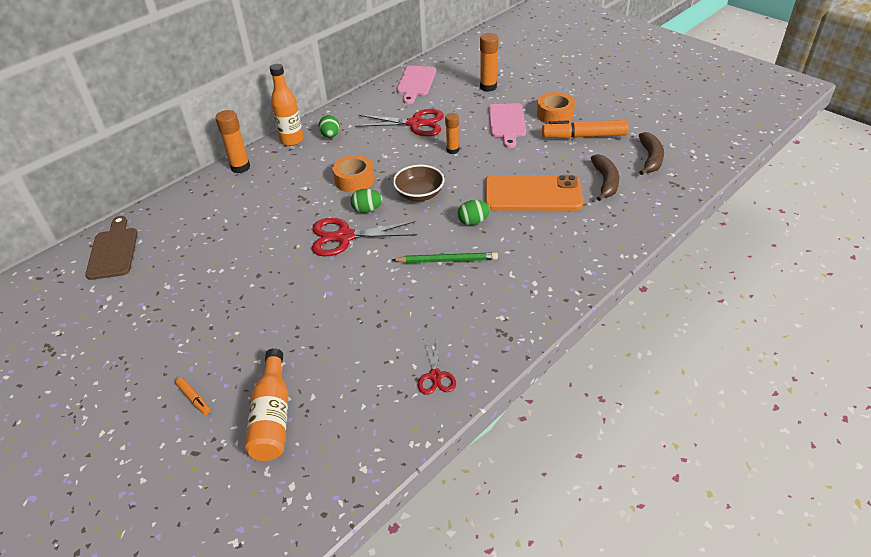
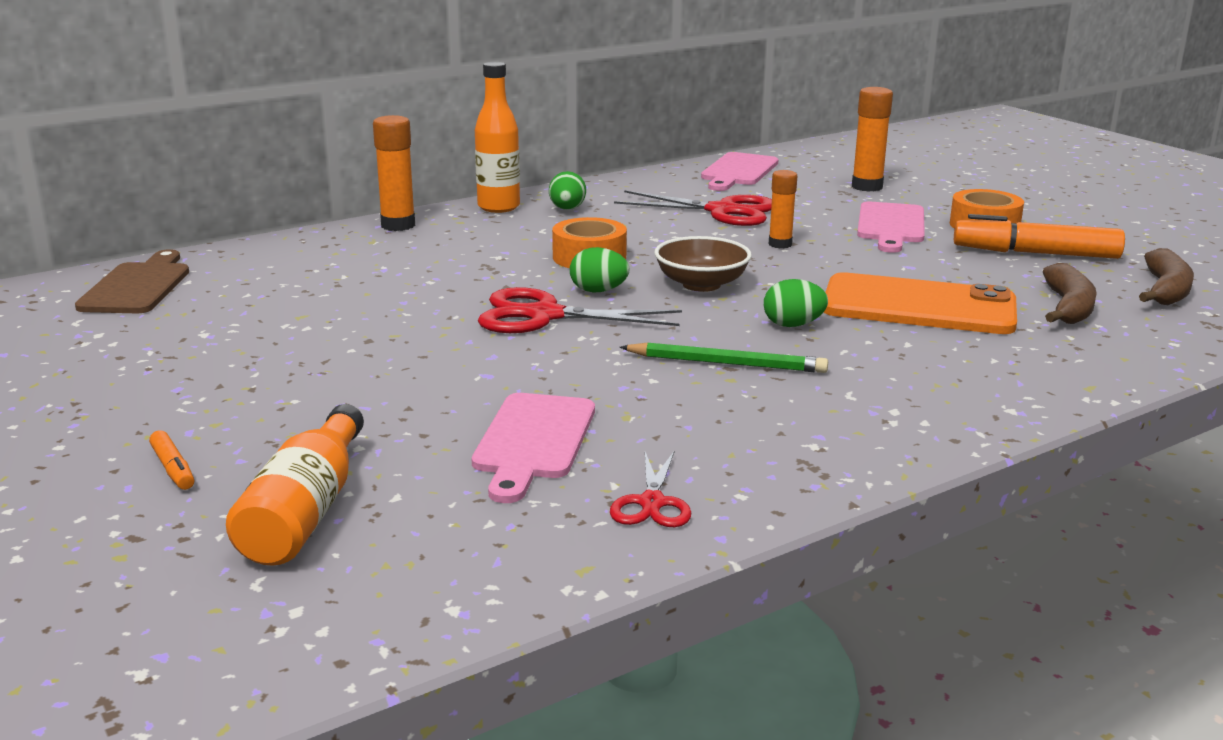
camera: 10 degrees right, 20 degrees down
(367, 341) = (533, 441): none -> pink cutting board

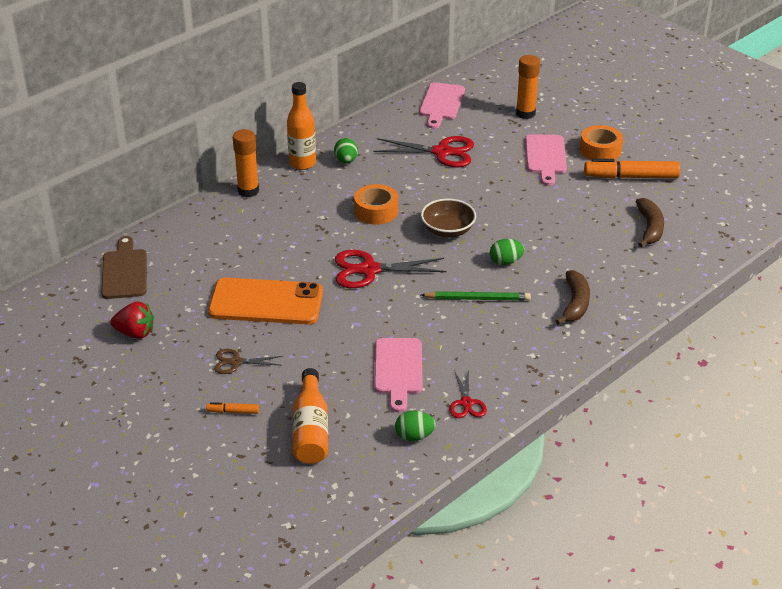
camera: 10 degrees left, 15 degrees up
(89, 353) = (135, 333): none -> red strawberry
(173, 469) = (233, 411): orange marker -> orange marker turned 135 degrees clockwise
(232, 403) = (236, 362): none -> brown scissors
(598, 291) = (392, 243): green egg -> green egg (414, 436)
(780, 244) = (484, 184): orange glue stick -> none
(918, 306) = (570, 236): orange phone -> orange phone (266, 302)
(1165, 290) = (701, 205): brown banana -> brown banana (575, 303)

